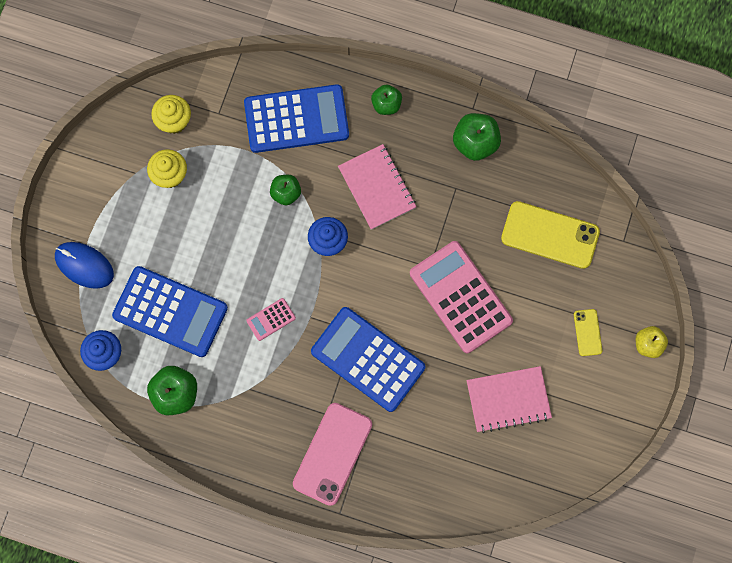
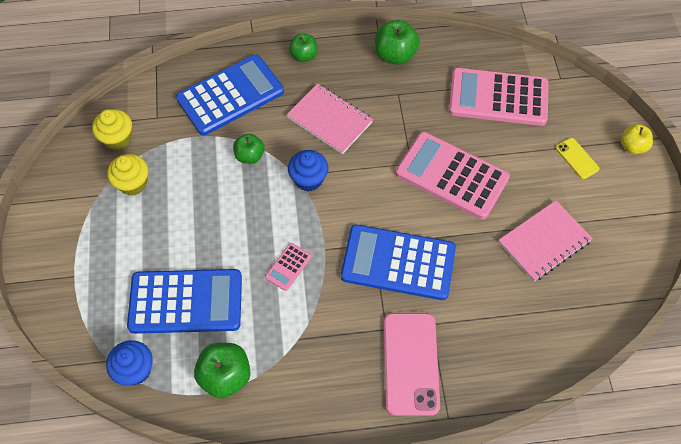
camera: 25 degrees left, 15 degrees down
(84, 265) = (79, 296): blue mouse -> none
(550, 235) = (498, 97): yellow phone -> pink calculator

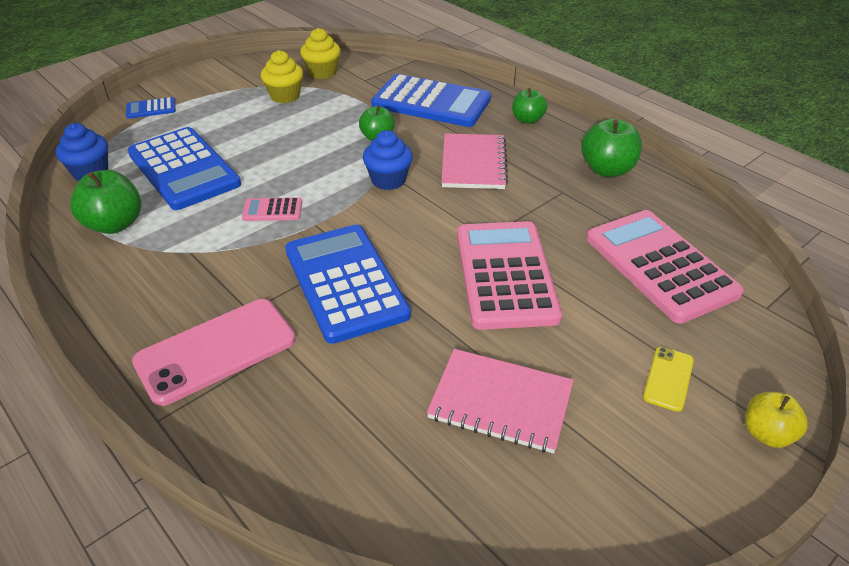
camera: 55 degrees right, 20 degrees down
(65, 289) = (151, 109): none -> blue calculator

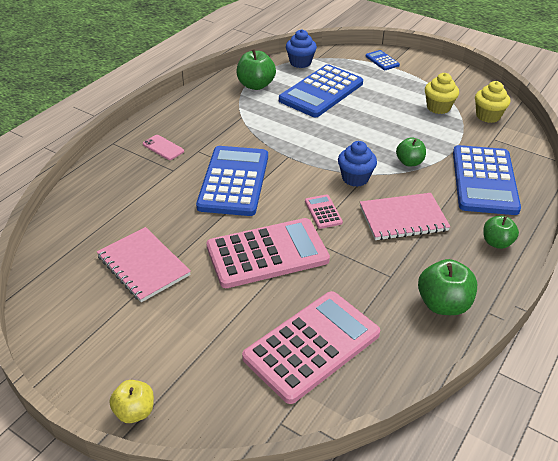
camera: 75 degrees right, 0 degrees up
(216, 351) = (163, 148): pink phone -> pink phone, size x0.49
(272, 210) = (295, 136): pink calculator -> pink calculator (323, 212)
(345, 282) = (234, 181): blue calculator -> blue calculator turned 45 degrees counterclockwise
(500, 402) = (143, 265): pink notebook -> pink notebook turned 45 degrees counterclockwise
(668, 379) = (180, 352): yellow phone -> none

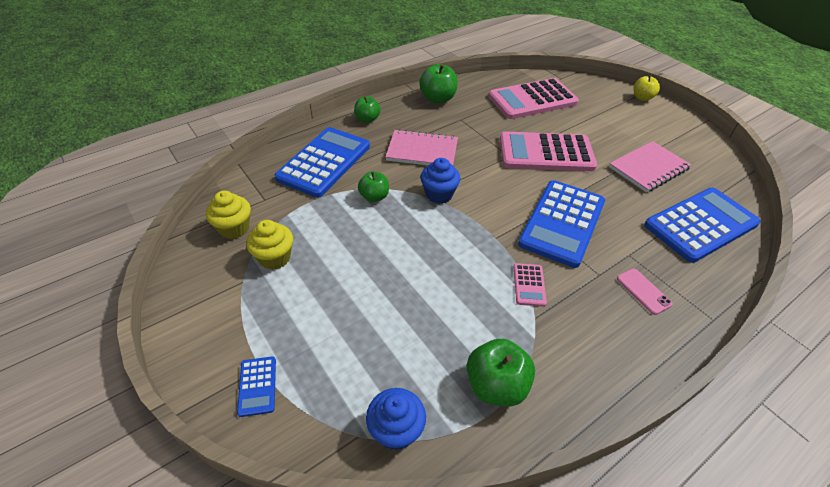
camera: 160 degrees left, 5 degrees up
(143, 265) = (648, 168): pink notebook -> pink notebook turned 75 degrees clockwise
(321, 92) = (402, 336): blue calculator -> blue calculator (701, 225)
(323, 212) = (486, 172): pink calculator -> pink calculator (529, 285)

